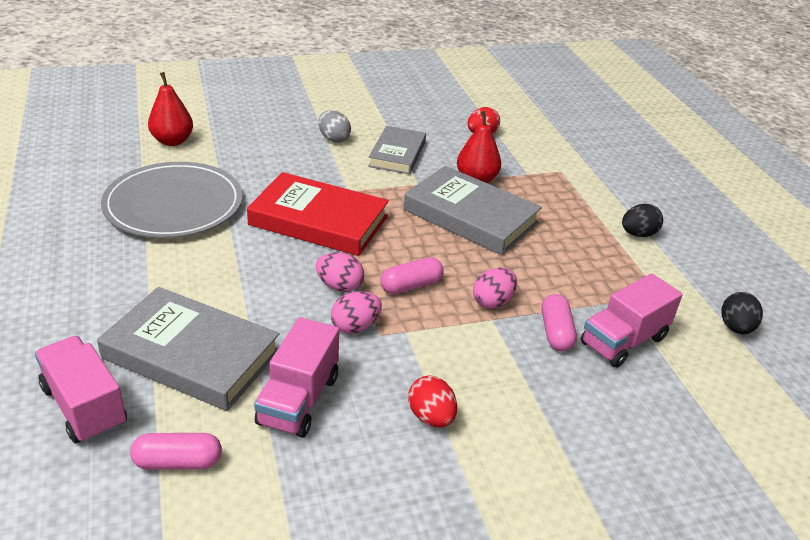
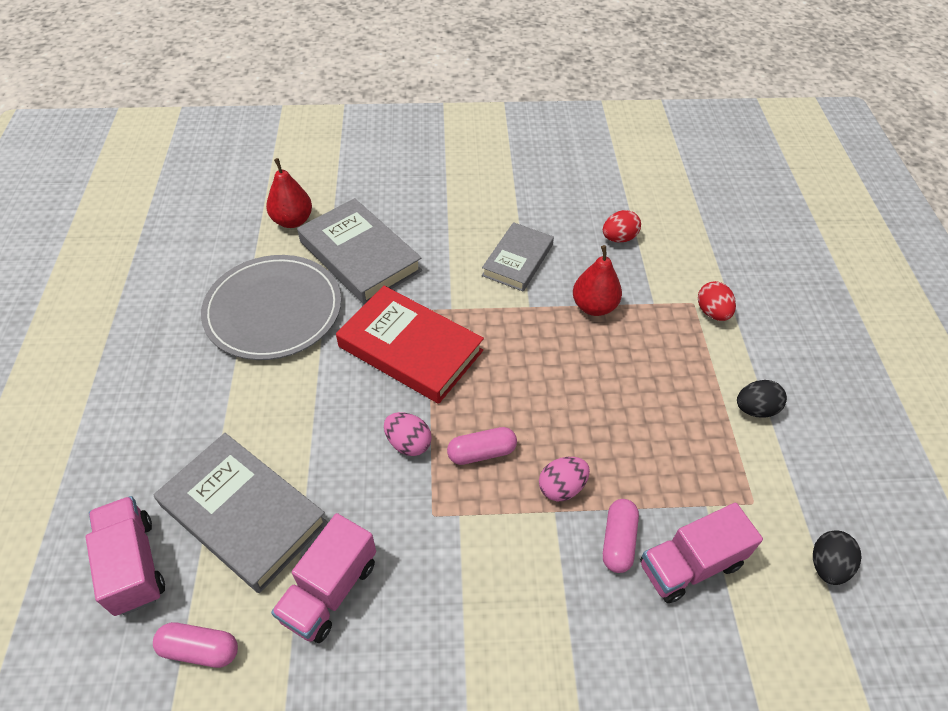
camera: 15 degrees right, 15 degrees up
(333, 139) = (456, 231): grey egg -> none
(355, 327) = (410, 501): pink egg -> none
(431, 417) = (454, 636): red egg -> red egg (712, 312)
(470, 216) = (572, 360): grey book -> grey book (360, 256)

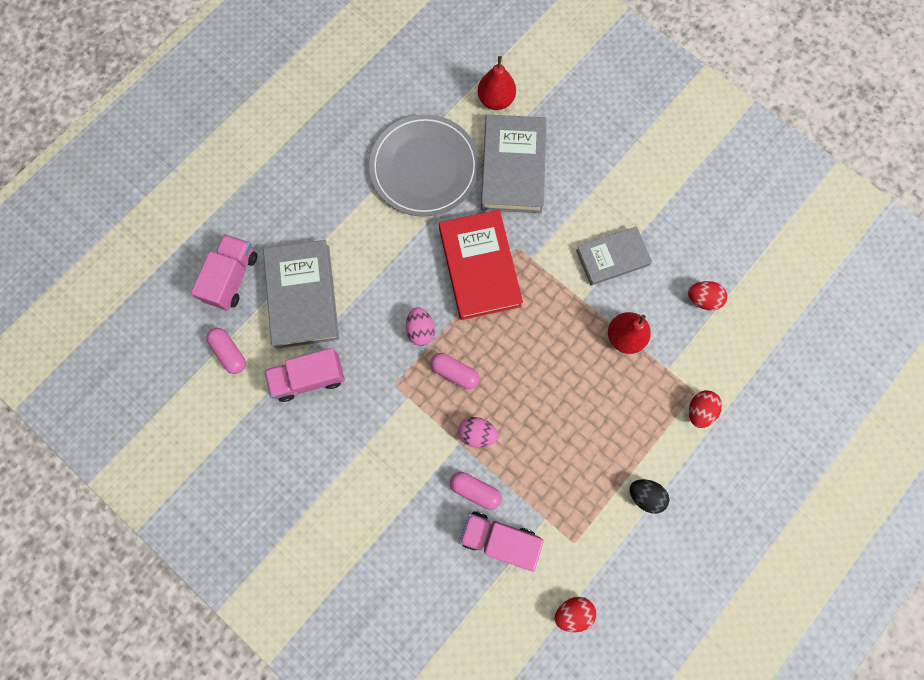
camera: 45 degrees right, 25 degrees up
(618, 541) = (475, 490): pink capsule -> pink capsule turned 60 degrees clockwise
(827, 565) = (572, 611): black egg -> red egg

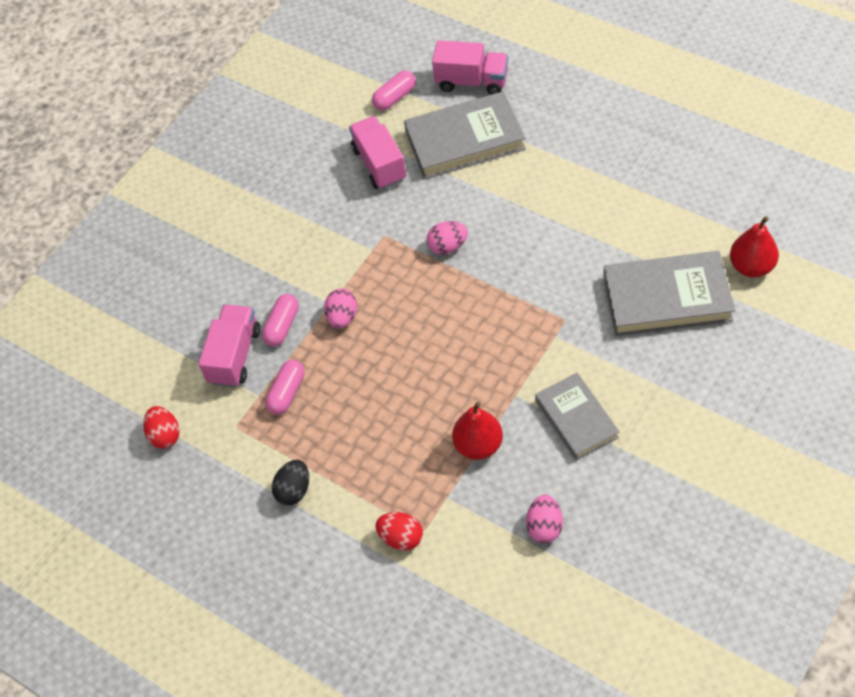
camera: 90 degrees right, 20 degrees down
(424, 168) = (641, 214): grey plate -> none
(454, 372) = (406, 285): pink capsule -> pink capsule (287, 393)
(479, 267) = (532, 287): red book -> none
(702, 299) = (544, 526): red egg -> pink egg

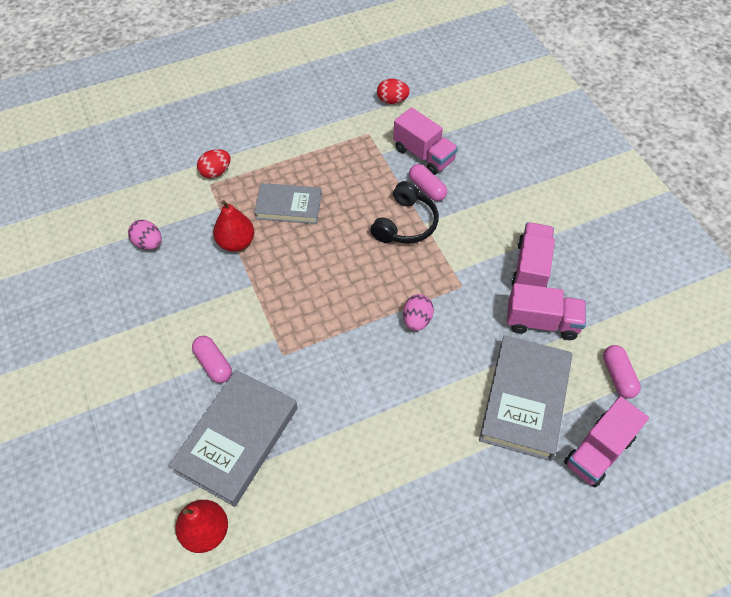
camera: 115 degrees right, 0 degrees up
(287, 393) = (370, 167): pink capsule -> pink capsule (213, 364)
(294, 490) = (297, 140): black egg -> none
(324, 198) = (530, 267): none -> pink truck
(342, 317) = (405, 224): pink egg -> black headphones
(576, 419) = (200, 308): grey book -> grey book (289, 206)

